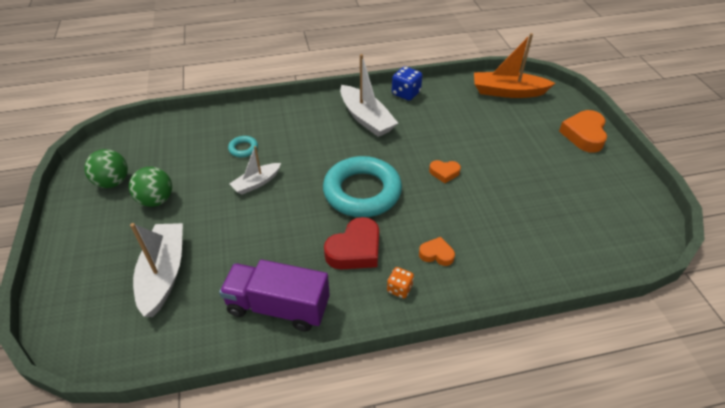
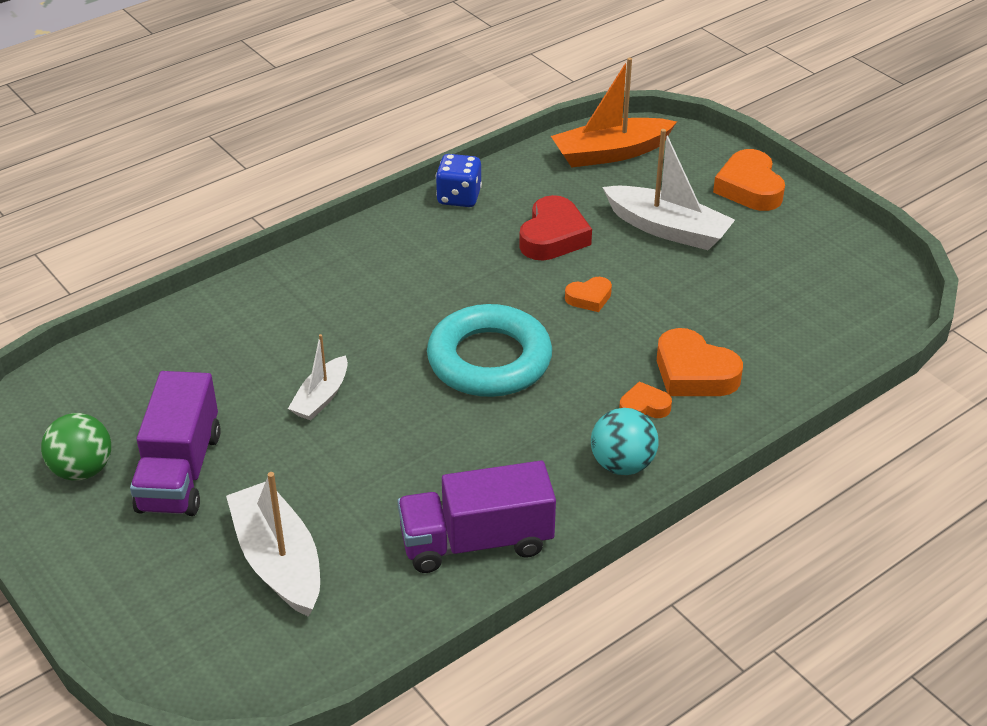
camera: 25 degrees left, 5 degrees down
(156, 200) = (180, 471): green ball -> purple truck
(243, 149) = (260, 355): turquoise ring -> none
(355, 249) = (531, 438): red heart -> red heart (553, 236)
(366, 118) = (423, 253): white boat -> white boat (667, 229)
(399, 289) = (622, 464): orange dice -> turquoise ball
(482, 242) = (694, 373): none -> orange heart

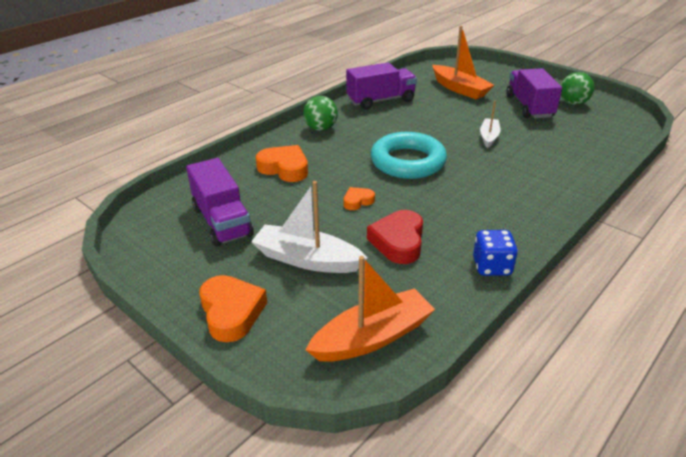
camera: 170 degrees right, 5 degrees down
(278, 561) = (460, 89): white boat -> orange boat
(622, 464) = (321, 128): turquoise ball -> green ball
(644, 407) = (312, 150): orange heart -> none
(779, 290) = (222, 221): none -> purple truck

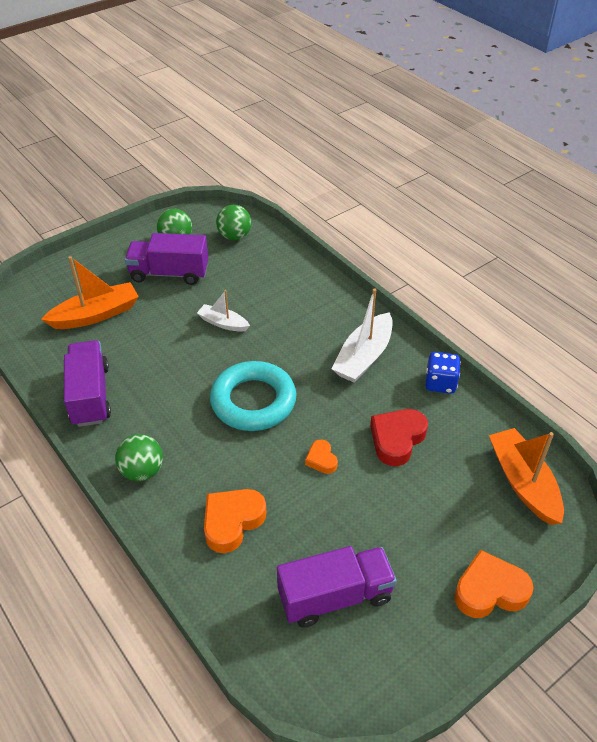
camera: 80 degrees left, 10 degrees up
(307, 259) = (416, 518): white boat -> white boat (363, 357)
(398, 241) = (397, 439): red heart -> red heart turned 105 degrees clockwise
(607, 127) = (234, 236): none -> green ball

